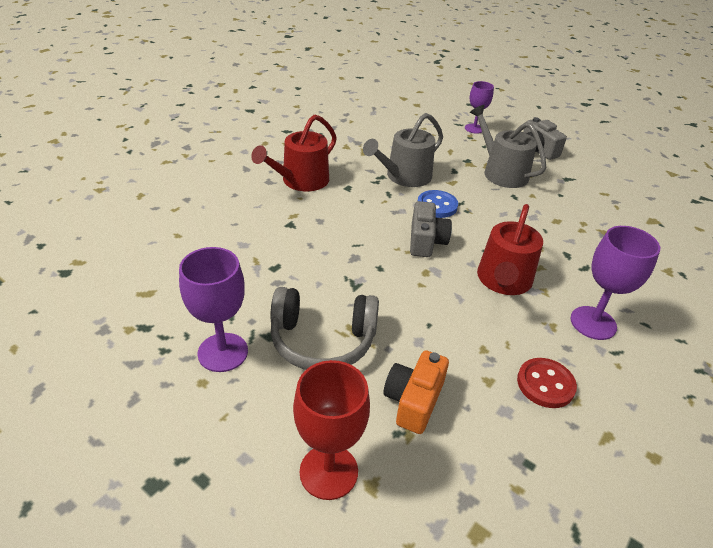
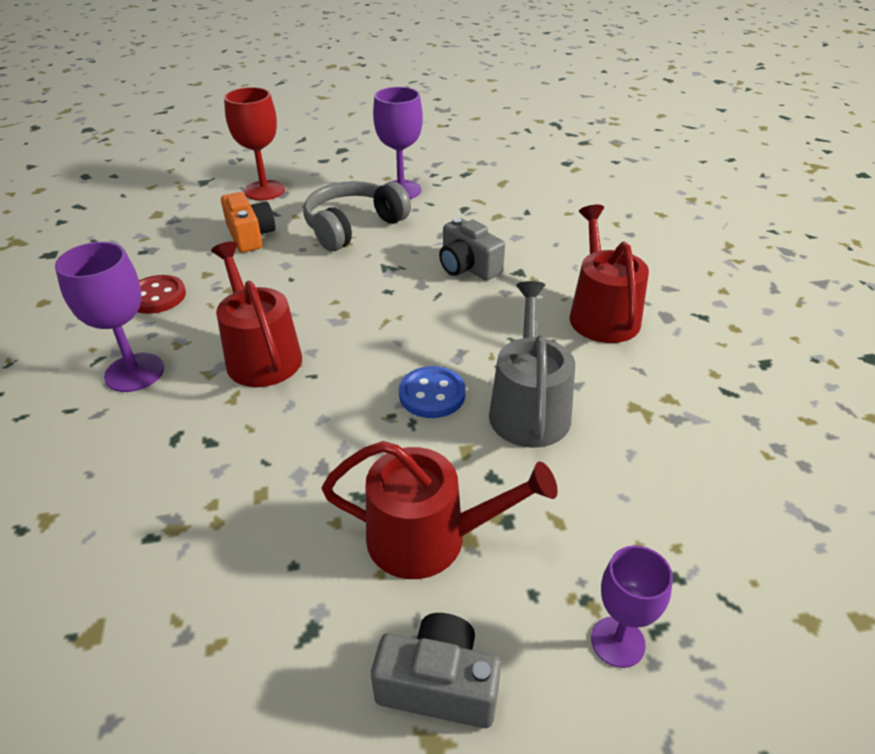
camera: 135 degrees right, 0 degrees up
(426, 241) = (383, 342): grey camera -> grey camera (468, 267)
(501, 172) = (429, 538): grey watering can -> red watering can

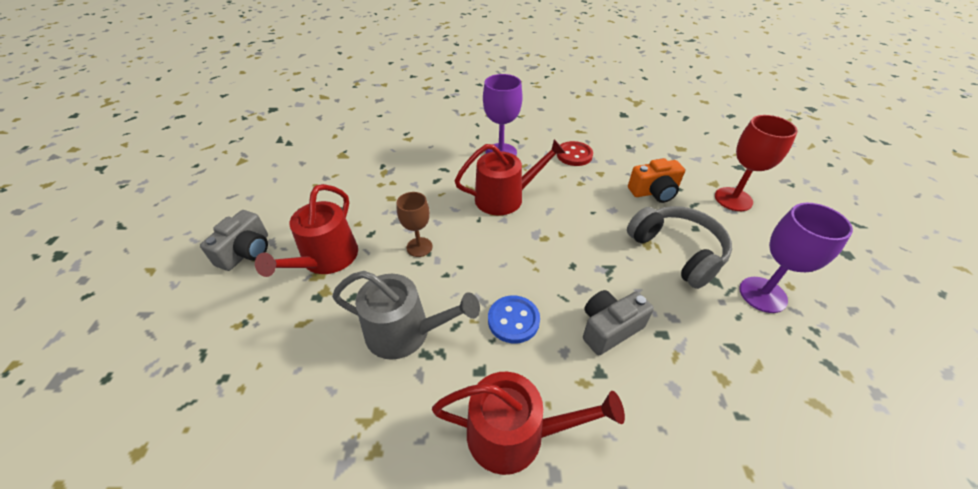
camera: 100 degrees right, 5 degrees up
(380, 427) = (419, 247): none -> brown goblet
(432, 394) = (440, 276): blue button -> blue button (513, 320)
(617, 642) = (211, 330): purple goblet -> none

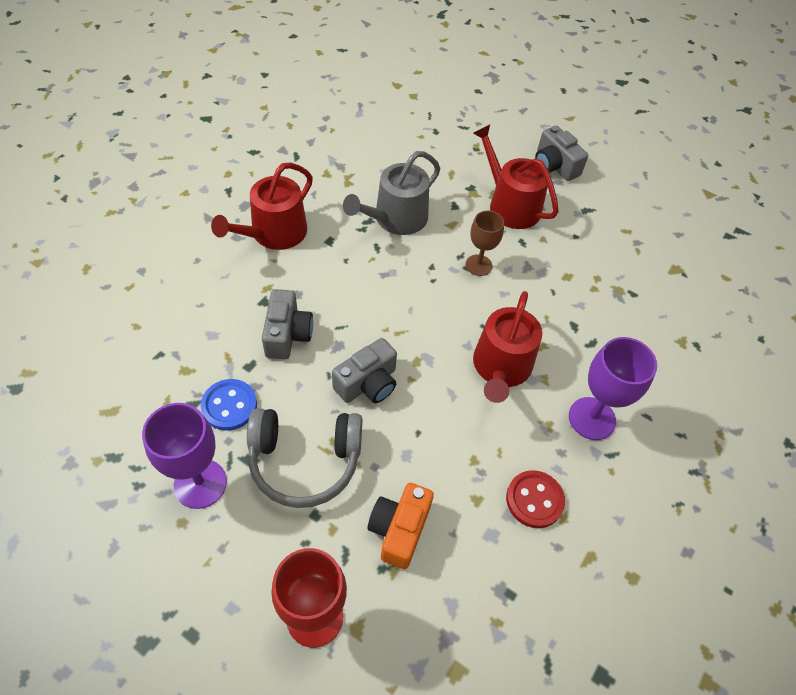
camera: 120 degrees right, 10 degrees up
(513, 320) = (350, 281): blue button -> blue button (229, 406)
(590, 253) = (368, 383): none -> grey camera

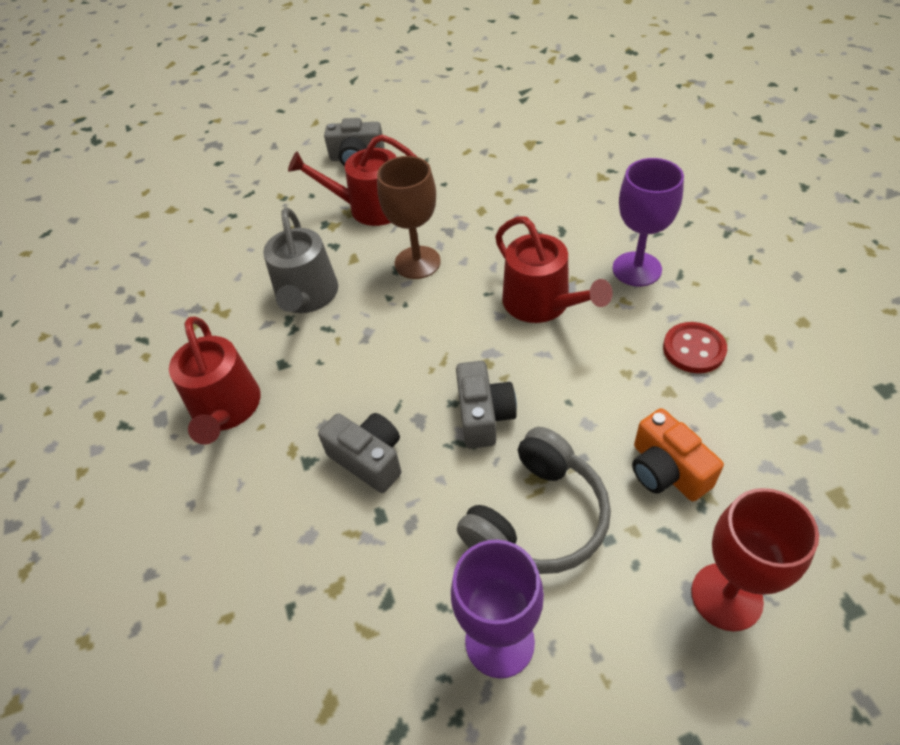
camera: 45 degrees left, 5 degrees down
(229, 406) = (418, 561): blue button -> none
(478, 265) = (417, 262): brown goblet -> brown goblet, size x1.53

